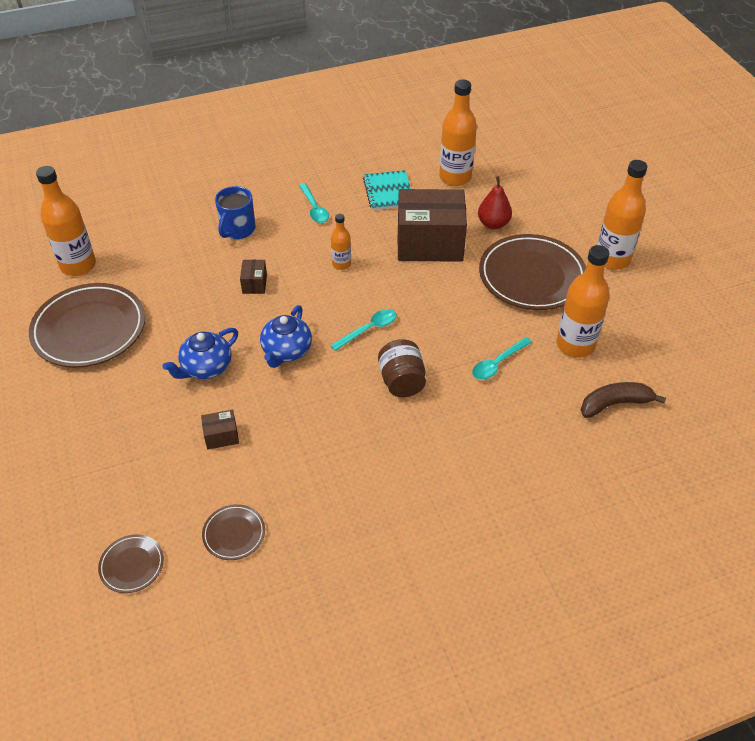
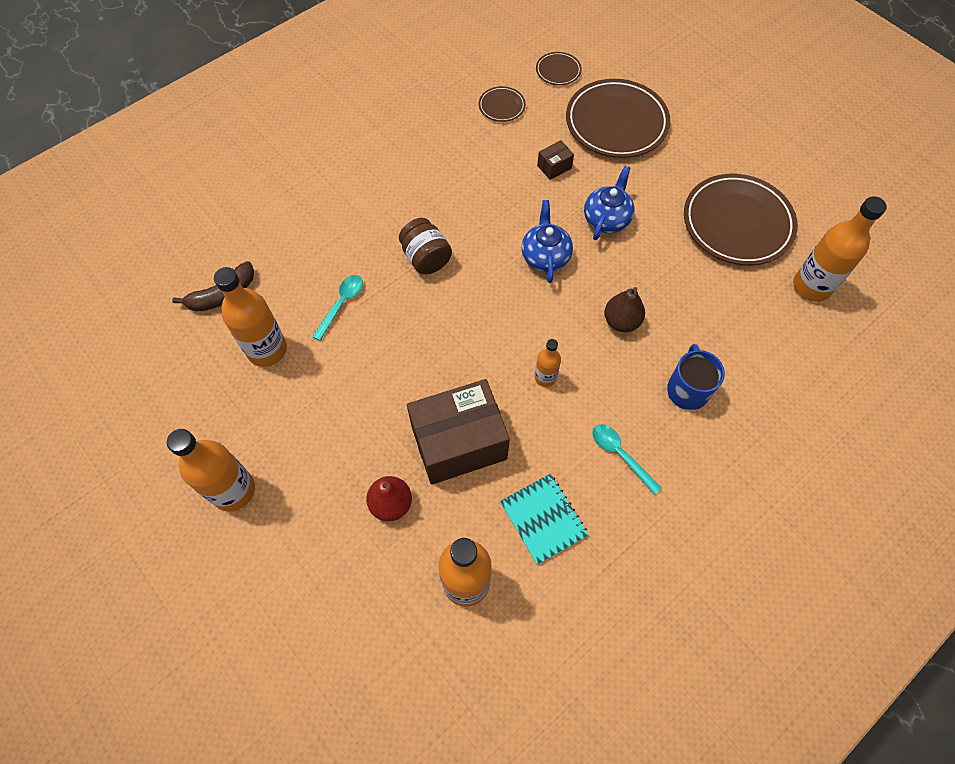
camera: 160 degrees right, 15 degrees up
(254, 284) = (621, 321): brown box -> brown pear
(368, 330) = (479, 303): turquoise spoon -> none
(532, 276) = (327, 430): brown plate -> brown plate (616, 123)

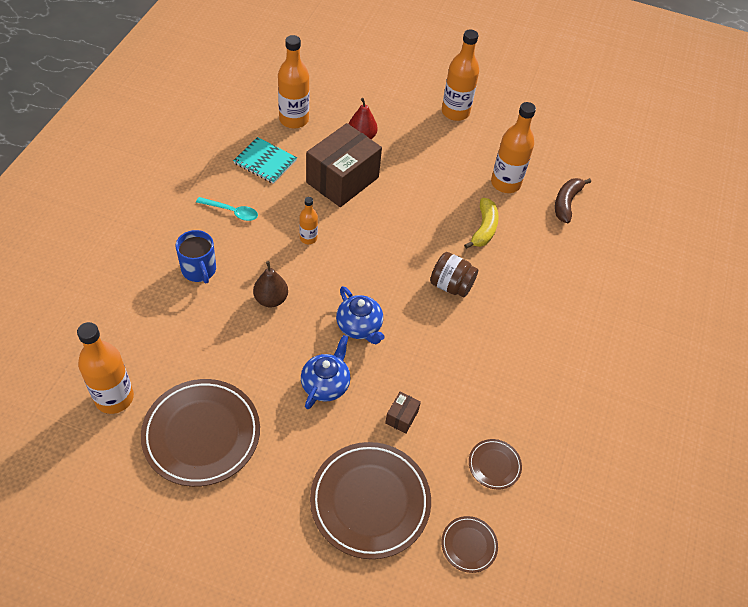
camera: 145 degrees right, 10 degrees down
(341, 304) = (483, 229): turquoise spoon -> yellow banana
(606, 219) = (325, 384): blue teapot -> blue teapot turned 150 degrees counterclockwise

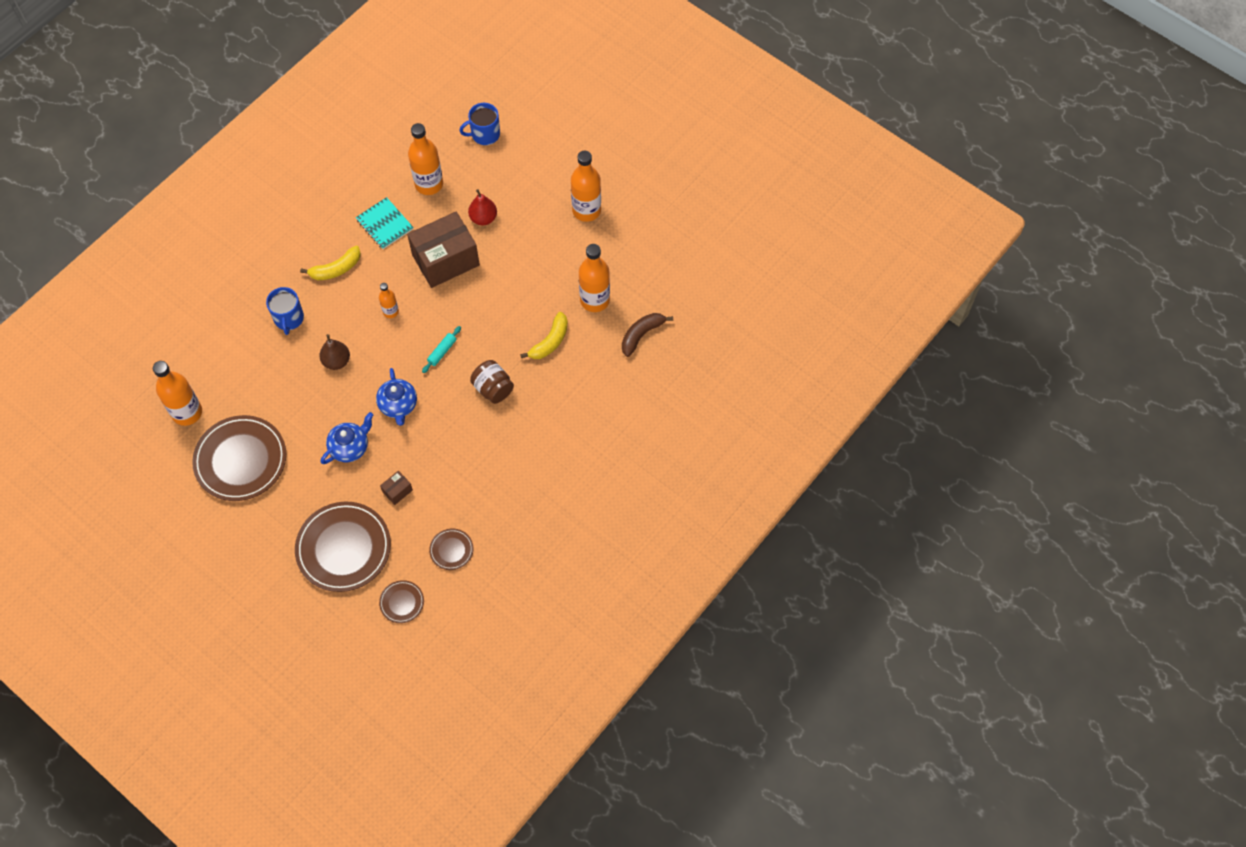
camera: 25 degrees right, 10 degrees up
(231, 212) = (336, 269): turquoise spoon -> yellow banana
(328, 71) = (484, 134): none -> blue mug
(380, 263) = (442, 352): none -> turquoise rolling pin

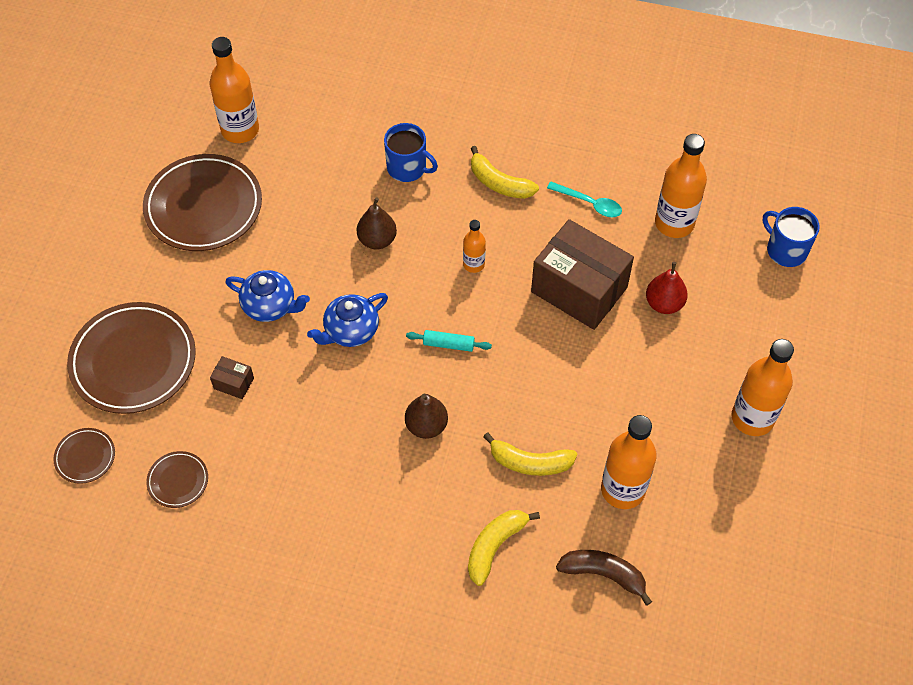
camera: 65 degrees right, 5 degrees down
(289, 319) = (407, 168): blue mug -> blue mug turned 120 degrees counterclockwise
(385, 224) = (589, 203): turquoise notebook -> turquoise spoon
(493, 389) = (426, 426): brown jar -> brown pear
(594, 384) = (495, 546): none -> yellow banana

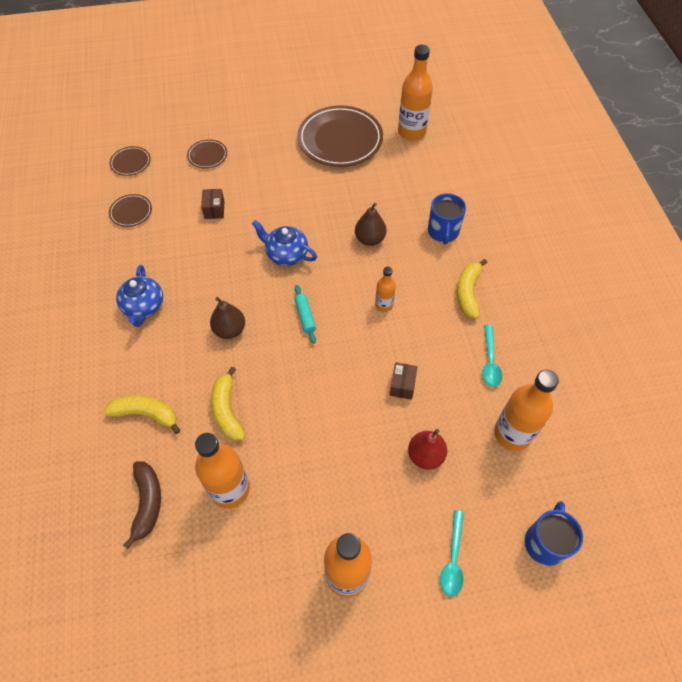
camera: 65 degrees right, 0 degrees up
(133, 361) = (207, 156): brown plate -> brown plate, size x0.46
(270, 306) = (283, 204): blue teapot -> blue teapot (144, 307)
(579, 289) = (402, 385): brown box -> brown box, size x0.41
(772, 327) = (453, 559): none -> turquoise spoon

